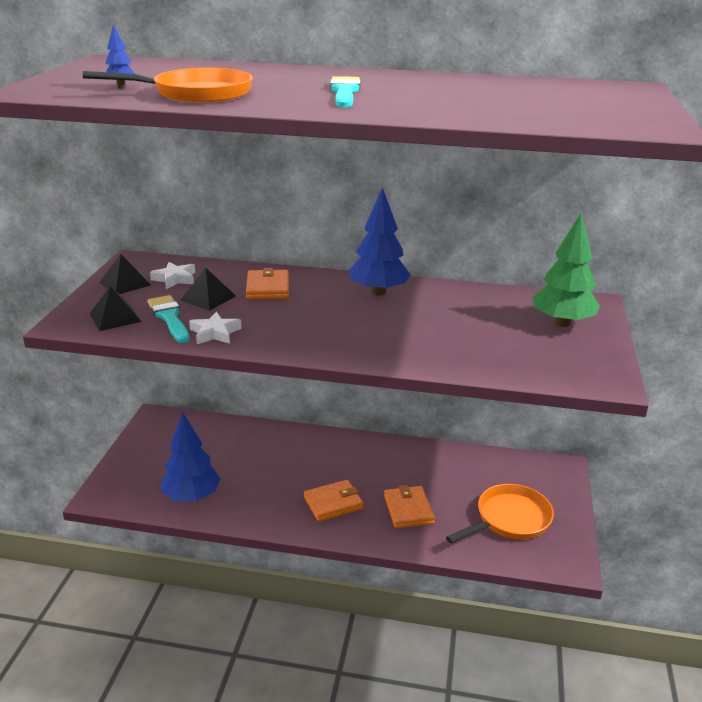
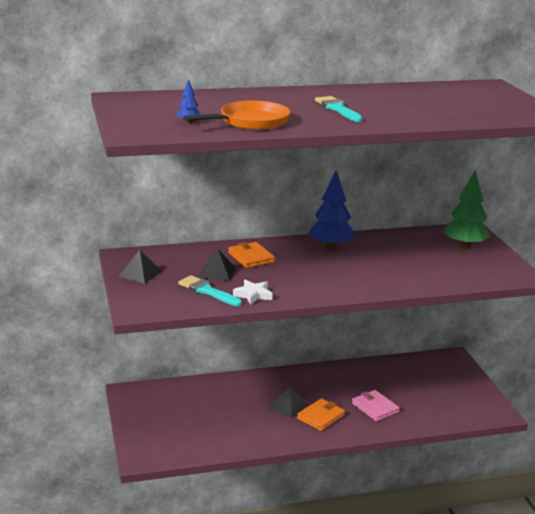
camera: 25 degrees left, 5 degrees down
(115, 317) = (167, 299): black pyramid -> black pyramid (288, 406)
(175, 279) = (174, 263): white star -> none
(192, 497) = (214, 439): blue tree -> none
(408, 509) = (375, 408): orange wallet -> pink wallet
(509, 519) = (444, 397): orange pan -> none

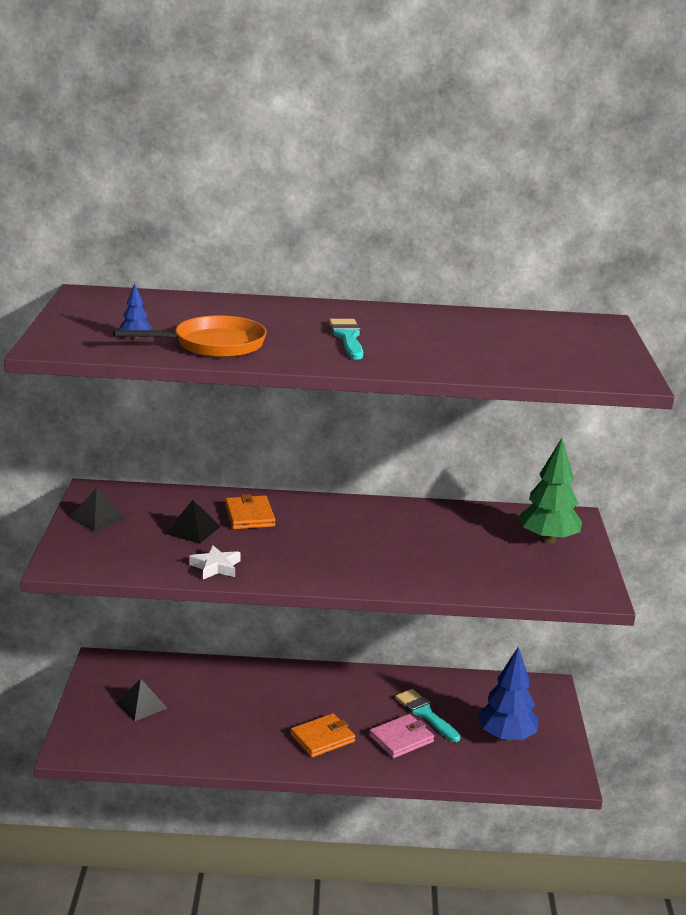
camera: 15 degrees right, 0 degrees up
(207, 291) = (162, 553): turquoise brush -> turquoise brush (425, 714)
(288, 406) = (288, 716): black pyramid -> black pyramid (141, 705)
(330, 247) = (363, 515): blue tree -> blue tree (506, 736)
(375, 408) = (401, 739): pink wallet -> pink wallet turned 75 degrees clockwise

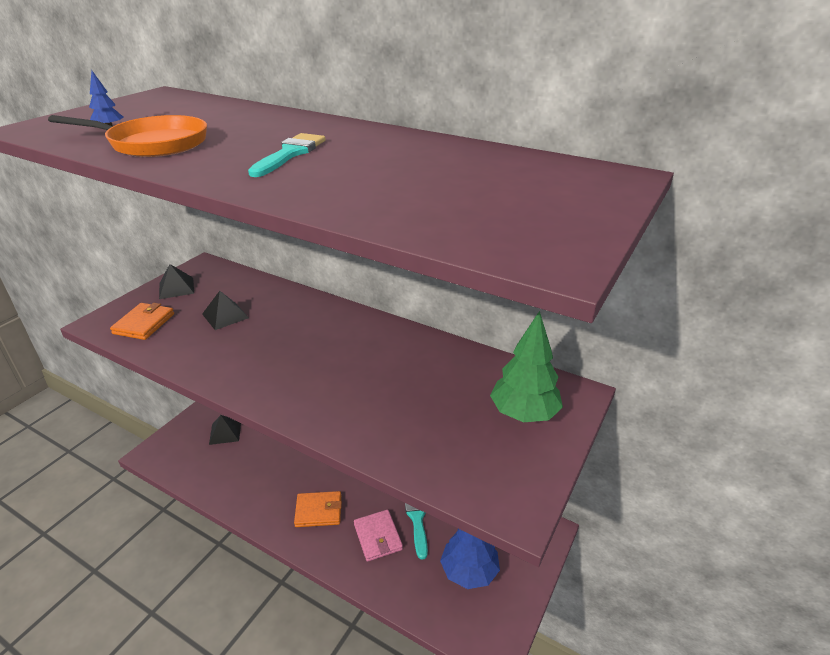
camera: 30 degrees right, 10 degrees up
(216, 567) = (198, 356): white star -> none
(249, 516) = (282, 313): orange wallet -> orange wallet (144, 324)
(401, 739) = (378, 537): pink wallet -> pink wallet turned 75 degrees clockwise

